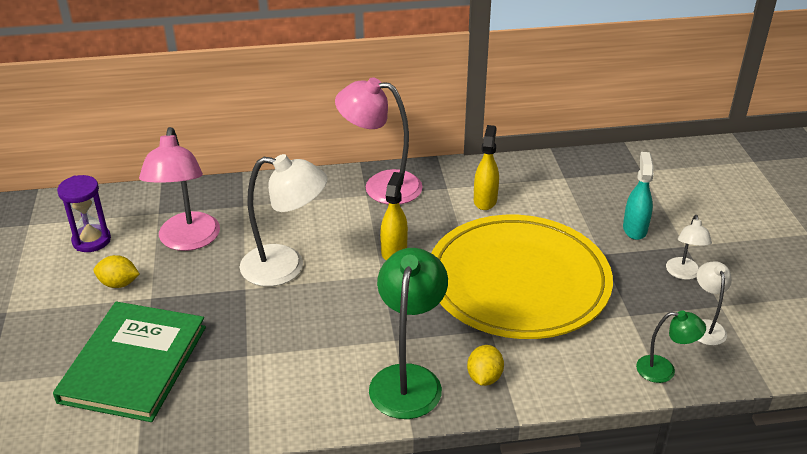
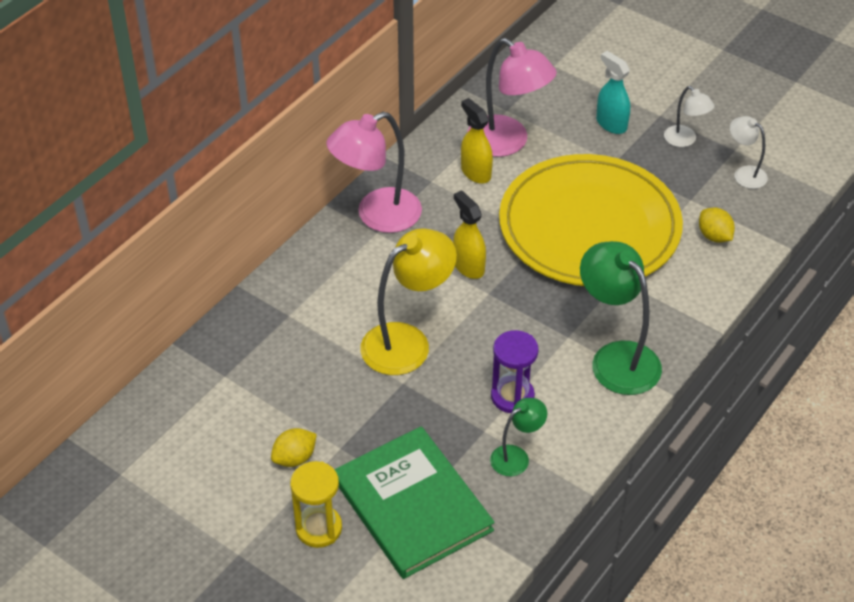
camera: 45 degrees left, 10 degrees up
(65, 333) = (319, 528): none -> yellow hourglass
(91, 240) = (206, 443): purple hourglass -> purple hourglass (512, 396)
(187, 241) = (292, 380): pink lamp -> pink lamp (507, 143)
(285, 267) = (407, 342): white lamp -> yellow lamp
(484, 377) = (661, 317): yellow lemon -> yellow lemon (714, 236)
(664, 370) = (757, 226): green lamp -> green lamp (516, 456)

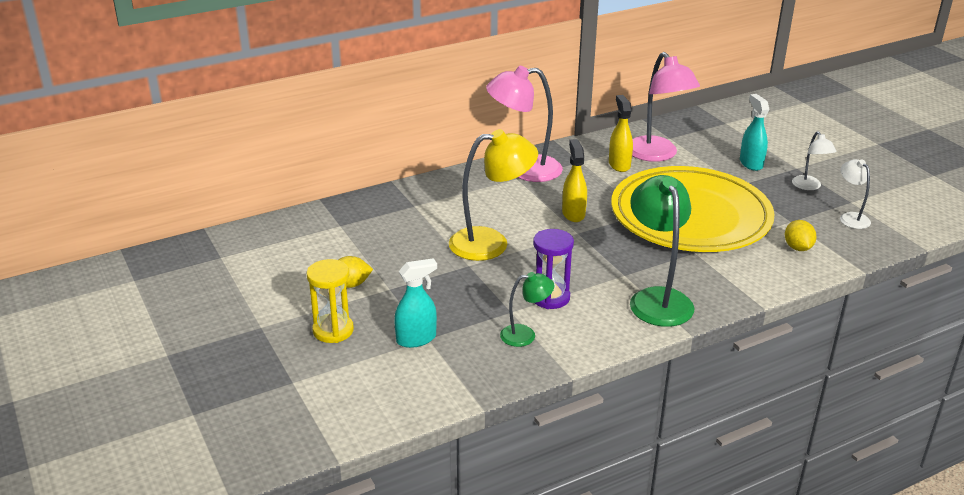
camera: 25 degrees right, 15 degrees down
(412, 505) = (416, 339): green book -> turquoise spray bottle

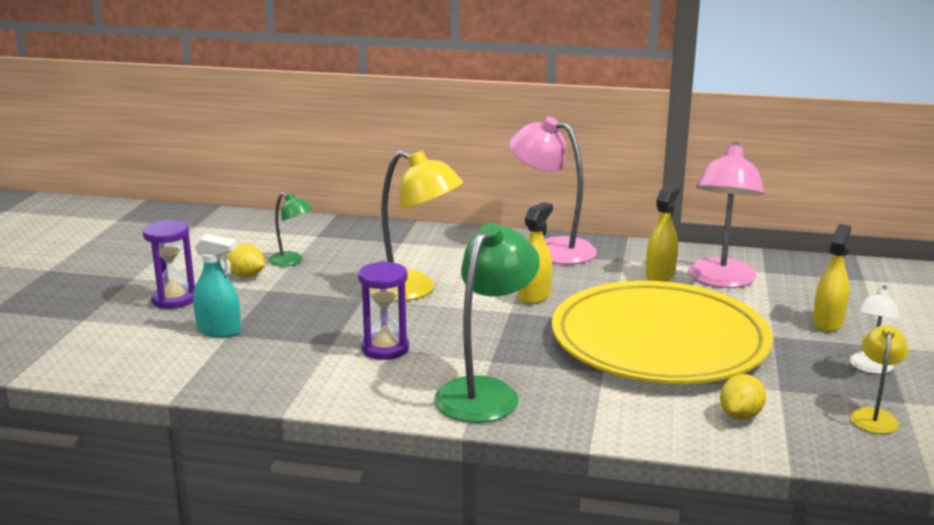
camera: 40 degrees right, 10 degrees down
(333, 330) = (174, 300): yellow hourglass -> purple hourglass
(525, 335) = (308, 366): green lamp -> green lamp (291, 261)
(751, 163) = (827, 323): turquoise spray bottle -> yellow spray bottle
(850, 217) = (874, 416): white lamp -> yellow lamp

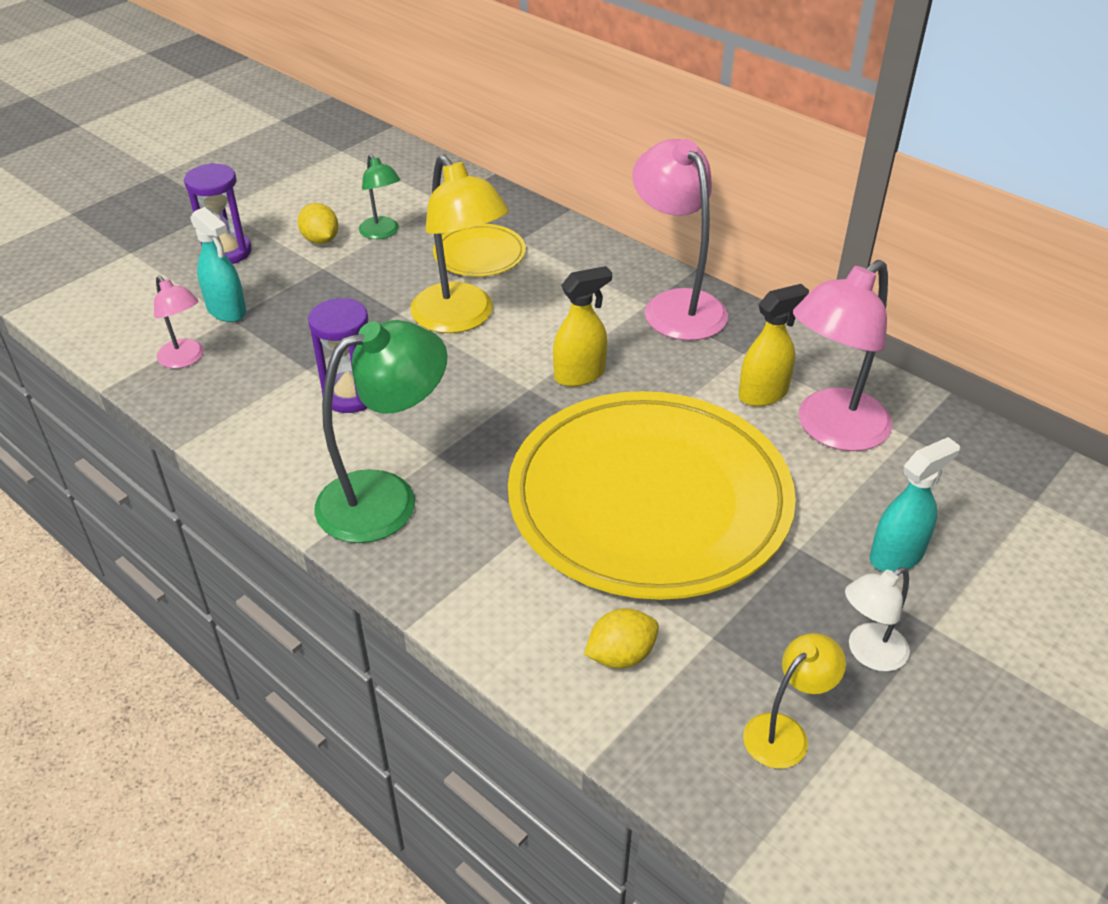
camera: 30 degrees right, 20 degrees up
(221, 365) = (185, 359): none -> pink lamp
(382, 256) = (479, 255): none -> yellow plate
(827, 323) = (897, 555): yellow spray bottle -> turquoise spray bottle

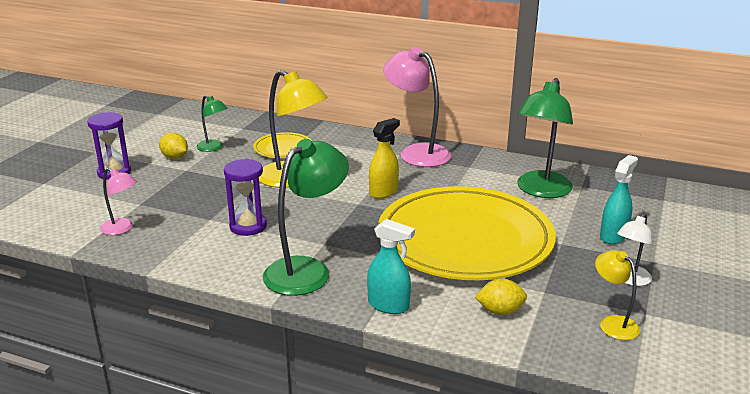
camera: 20 degrees left, 15 degrees down
(227, 310) = (134, 200): turquoise spray bottle -> turquoise spray bottle (388, 305)
(621, 655) = (500, 311): yellow lemon -> yellow lemon turned 45 degrees clockwise
(763, 394) = (493, 182): yellow spray bottle -> none
(785, 732) = (613, 323): yellow lamp -> yellow lamp turned 60 degrees counterclockwise
(831, 430) = (540, 191): pink lamp -> green lamp

